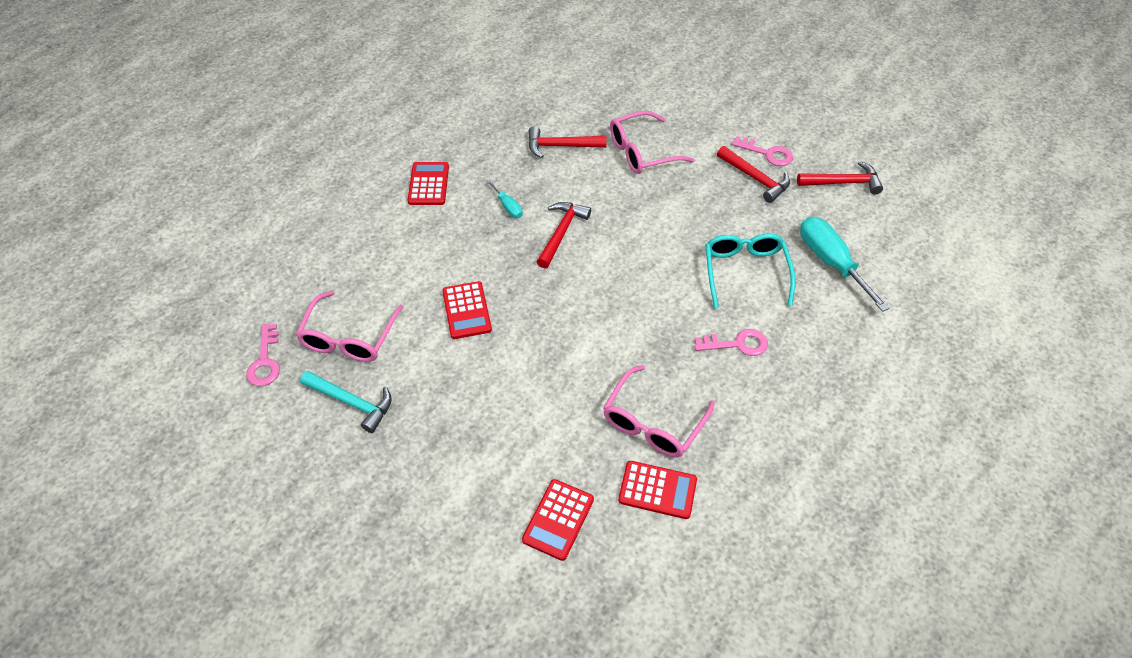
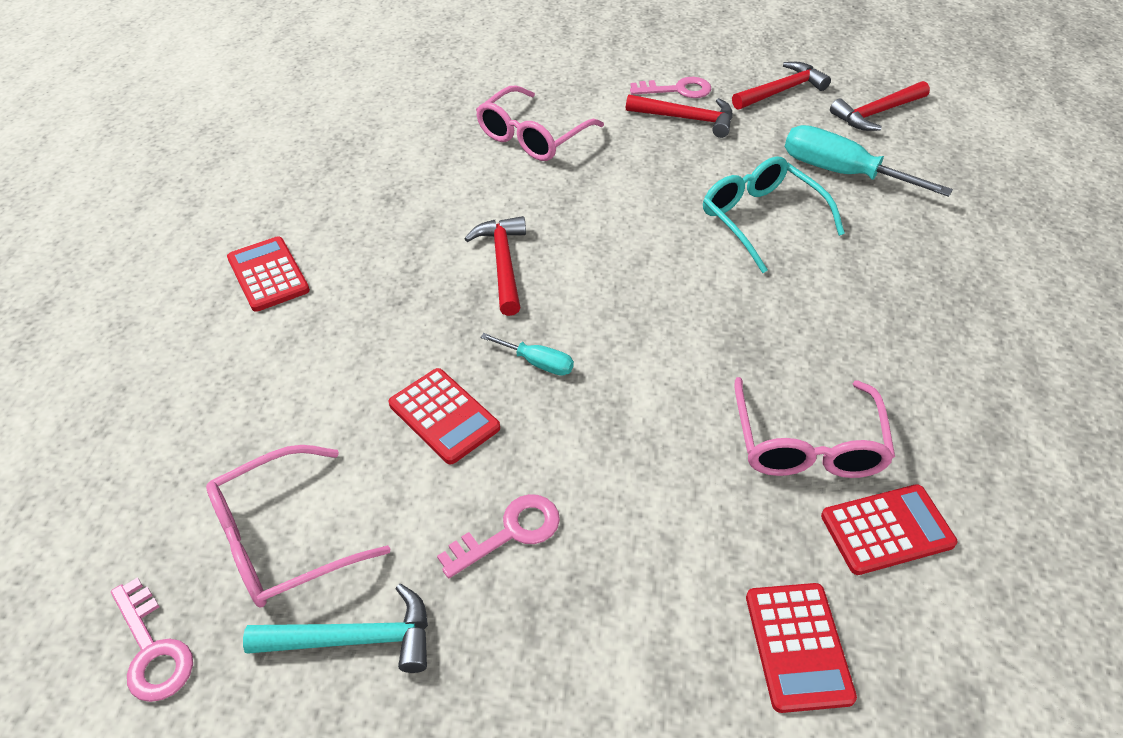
camera: 30 degrees left, 5 degrees down
(349, 337) = (283, 539): pink glasses -> pink glasses turned 75 degrees clockwise
(508, 206) = (406, 260): turquoise screwdriver -> turquoise screwdriver (538, 363)
(560, 146) = (424, 165): red hammer -> red hammer (876, 113)
(737, 344) = (822, 302): pink key -> pink key (510, 532)

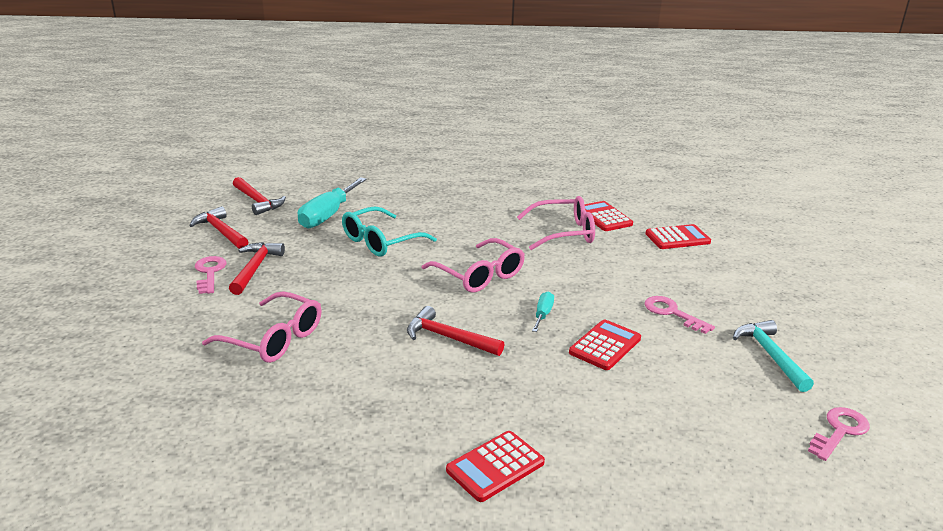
camera: 100 degrees left, 20 degrees down
(283, 539) = (734, 395): pink glasses -> pink glasses (479, 275)
(503, 263) = (448, 338): red hammer -> red hammer turned 45 degrees clockwise

